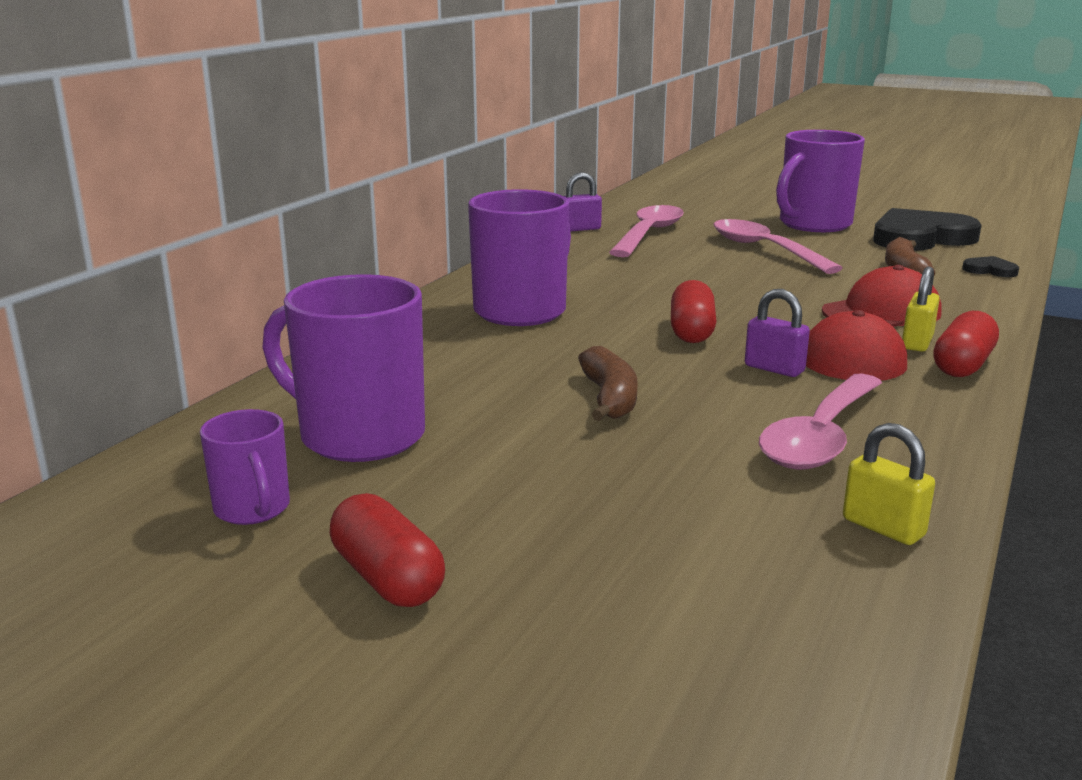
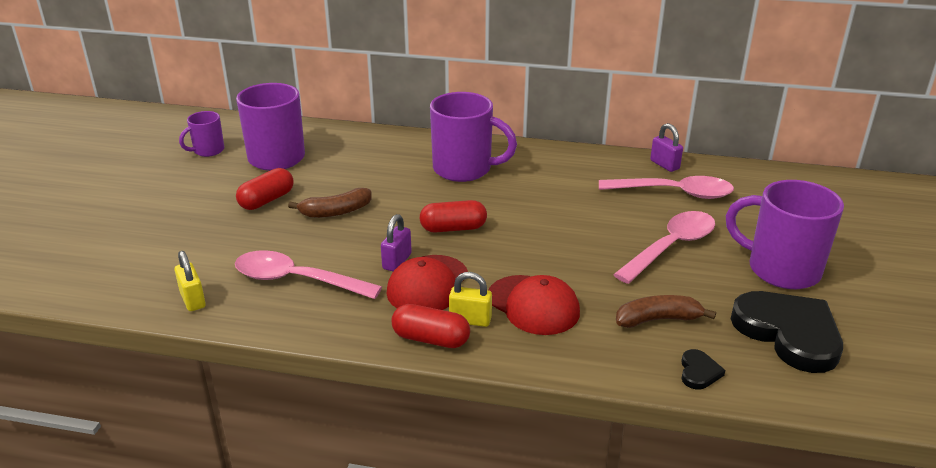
camera: 75 degrees right, 10 degrees up
(387, 578) = (155, 186): red capsule -> red capsule (267, 200)
(883, 528) = (193, 300): yellow padlock -> yellow padlock turned 60 degrees counterclockwise

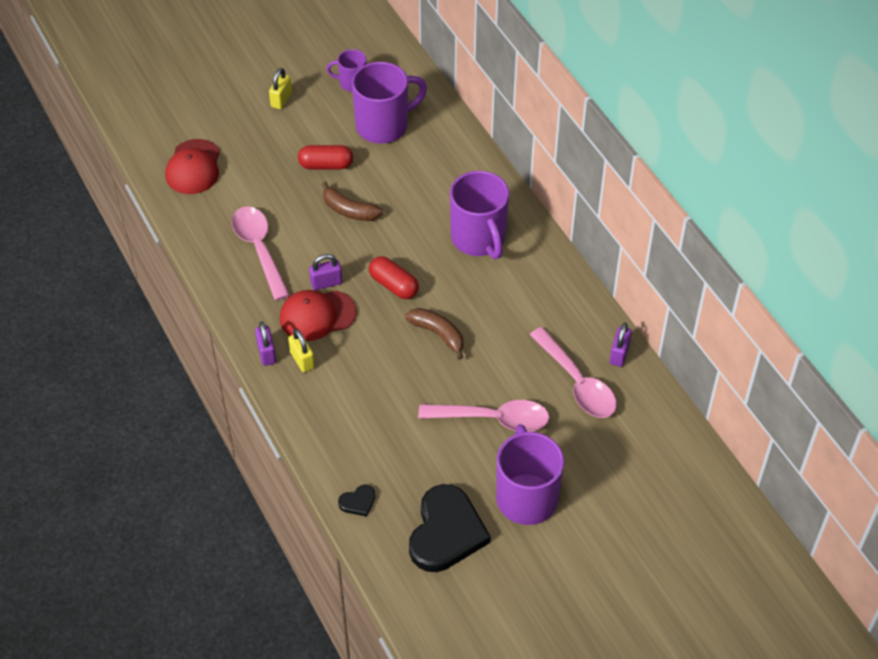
camera: 50 degrees right, 20 degrees up
(193, 300) = (196, 218): yellow padlock -> yellow padlock (281, 100)
(431, 339) = (266, 353): red capsule -> purple padlock
(533, 305) = (347, 382): red cap -> red cap (193, 167)
(658, 319) = (394, 455): brown banana -> brown banana (438, 334)

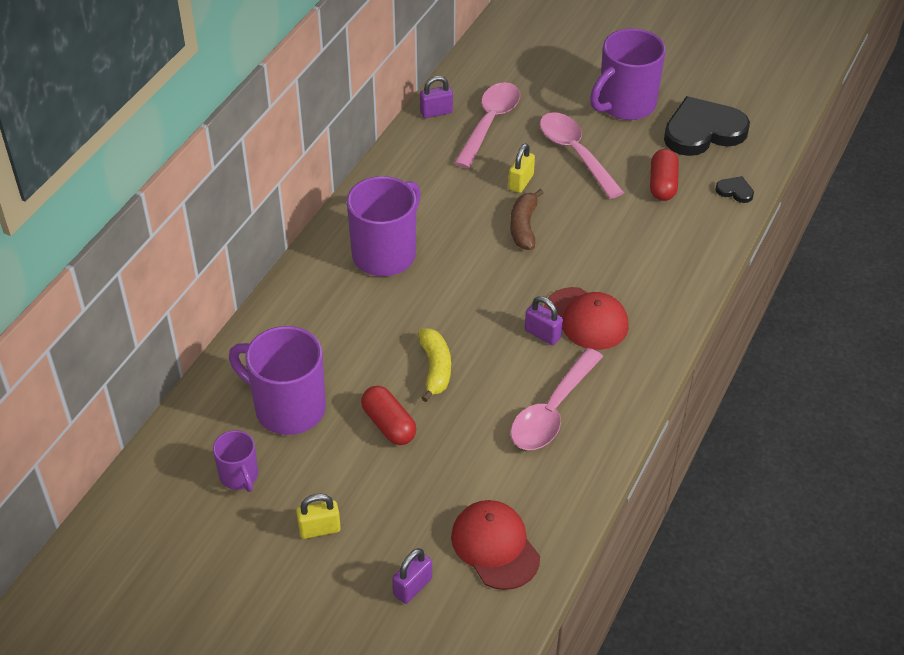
camera: 125 degrees left, 5 degrees down
(193, 167) = (495, 546): red cap -> red cap turned 90 degrees counterclockwise
(266, 353) = (663, 330): purple padlock -> purple padlock (412, 587)
(302, 360) = (644, 301): yellow padlock -> yellow padlock (521, 182)
(349, 210) = (435, 369): brown banana -> yellow banana
(393, 285) = (498, 284): red capsule -> red capsule (662, 184)

